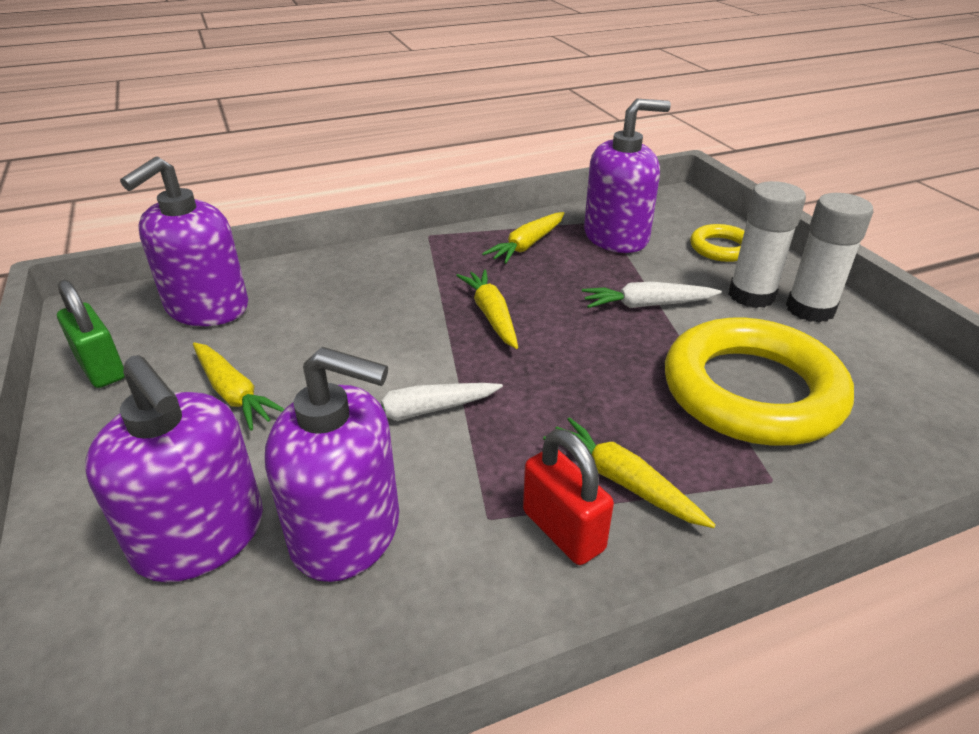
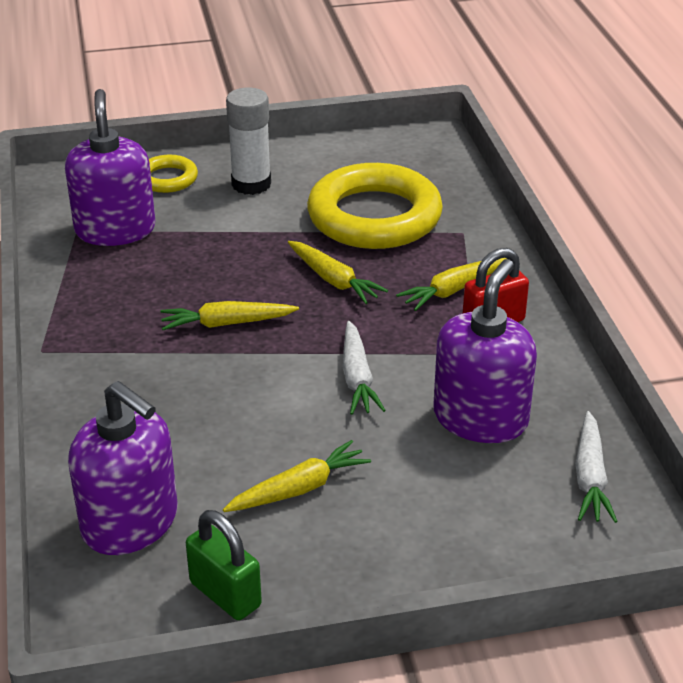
camera: 80 degrees left, 0 degrees up
(101, 368) = (225, 594): green padlock -> green padlock turned 75 degrees clockwise
(200, 536) = (475, 493): purple soap dispenser -> none
(527, 245) = (103, 286): yellow carrot -> yellow carrot (334, 280)
(646, 305) = (244, 237): white carrot -> white carrot (590, 477)
(810, 309) = (281, 164): white glue stick -> none

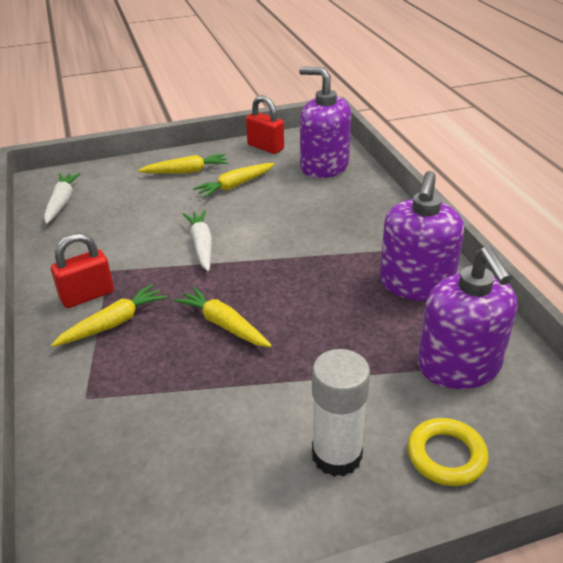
camera: 175 degrees right, 0 degrees up
(225, 594) = (265, 147): green padlock -> red padlock
(226, 323) = (308, 277): yellow carrot -> yellow carrot (186, 171)
(374, 216) = (182, 411): yellow ring -> none
(480, 418) = (119, 227): purple soap dispenser -> purple soap dispenser (416, 284)

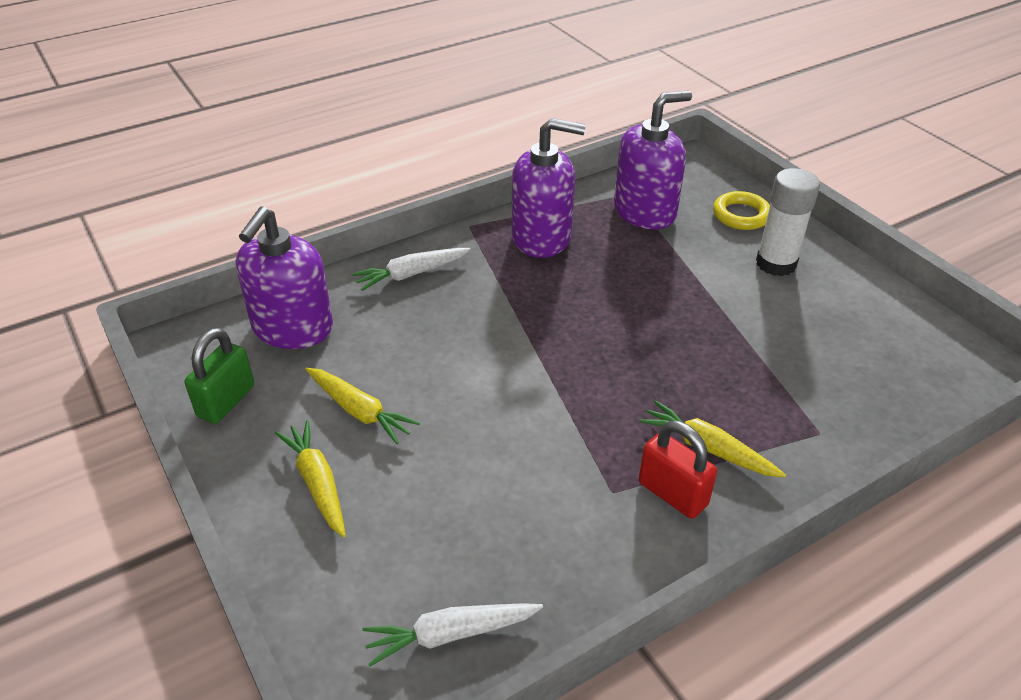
camera: 105 degrees left, 5 degrees up
(201, 245) = (525, 410): white carrot -> white carrot (411, 274)
(223, 324) = (664, 356): yellow carrot -> none
(265, 147) = (226, 401): red padlock -> green padlock

